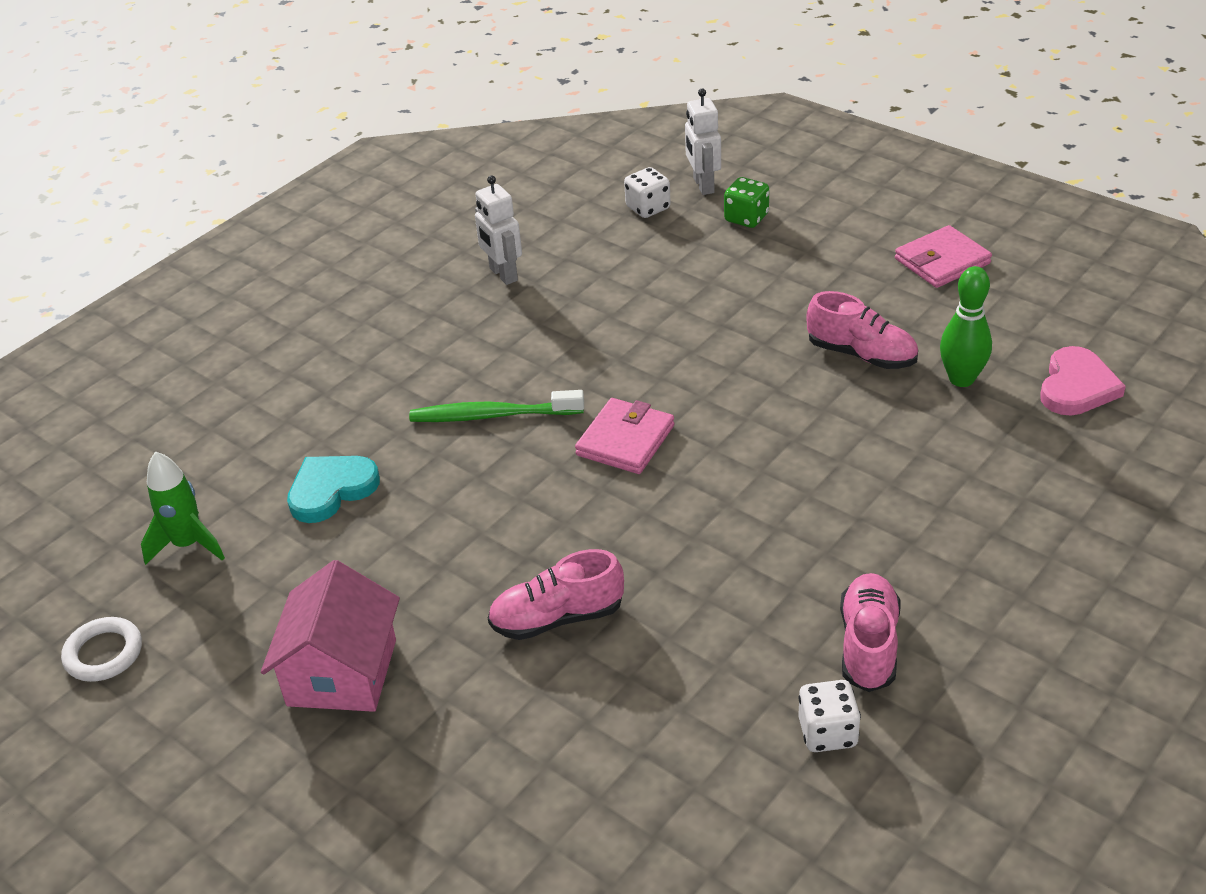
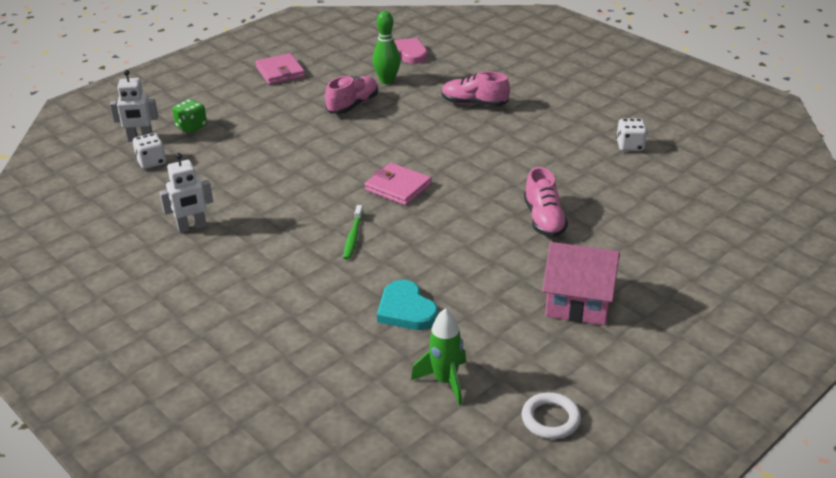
camera: 85 degrees left, 5 degrees down
(492, 415) = (353, 237): green toothbrush -> green toothbrush, size x0.66
(868, 645) = (575, 129): pink shoe -> pink shoe (474, 103)

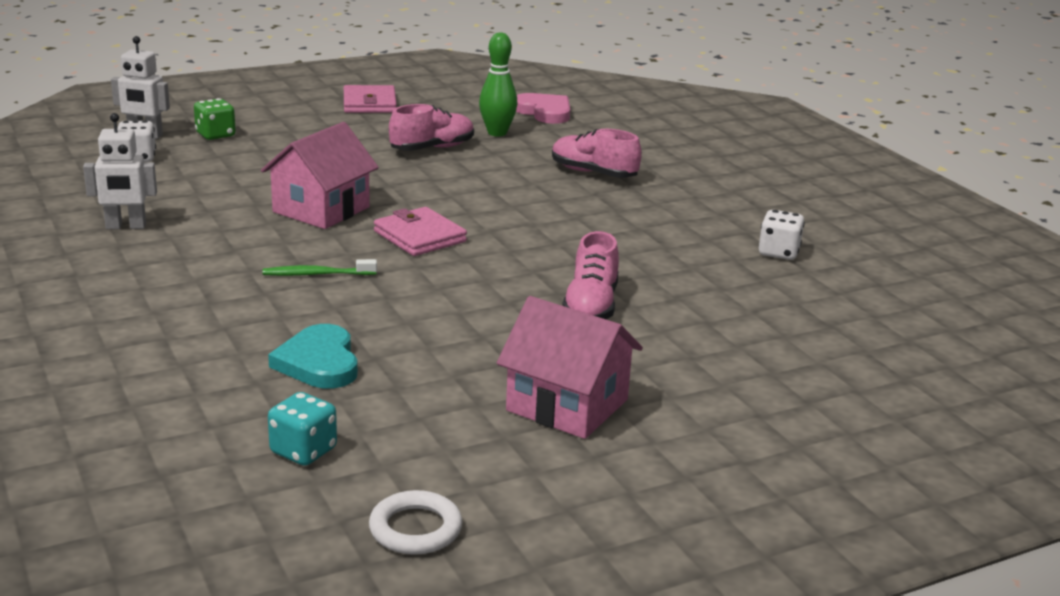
camera: 15 degrees right, 10 degrees down
(316, 179) = (321, 210): none -> pink house
(353, 237) = (317, 274): green toothbrush -> green toothbrush turned 60 degrees clockwise
(445, 381) = (303, 451): green rocket -> turquoise dice

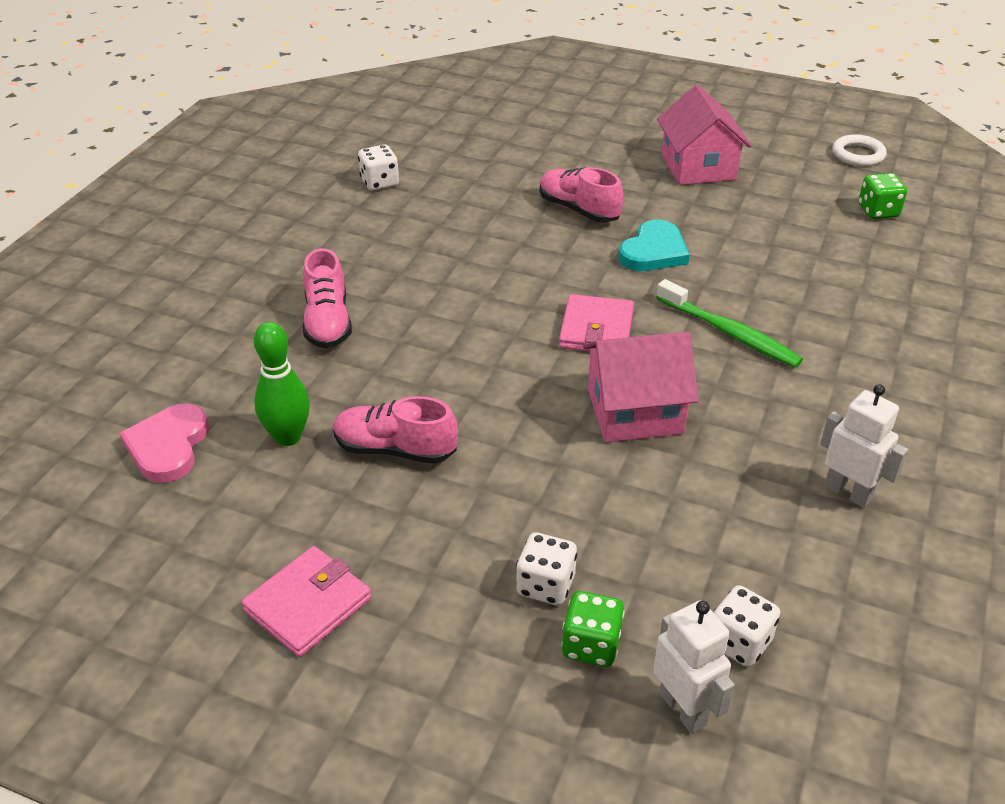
camera: 130 degrees left, 15 degrees up
(266, 141) = (545, 585): none -> white dice
(303, 451) = (878, 211): turquoise dice -> green dice
(317, 274) = (729, 333): green toothbrush -> green toothbrush, size x1.53
(319, 362) = (811, 258): turquoise heart -> turquoise heart (654, 251)
(591, 306) = (578, 210): pink shoe -> pink shoe turned 105 degrees counterclockwise

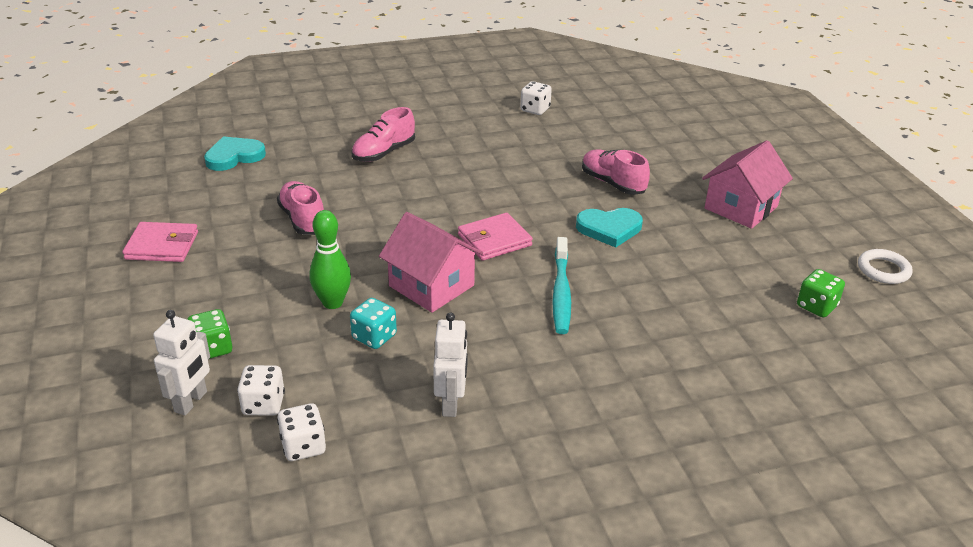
camera: 50 degrees right, 5 degrees down
(168, 446) = (234, 156): pink heart -> turquoise heart
(288, 437) = (277, 184): green bowling pin -> green bowling pin (332, 302)
(545, 585) = (245, 314): white dice -> white dice (303, 446)
(578, 210) = (612, 183): pink shoe -> pink shoe turned 45 degrees counterclockwise
(689, 496) = (374, 337): none -> turquoise dice
(729, 333) = (561, 292): green toothbrush -> turquoise toothbrush

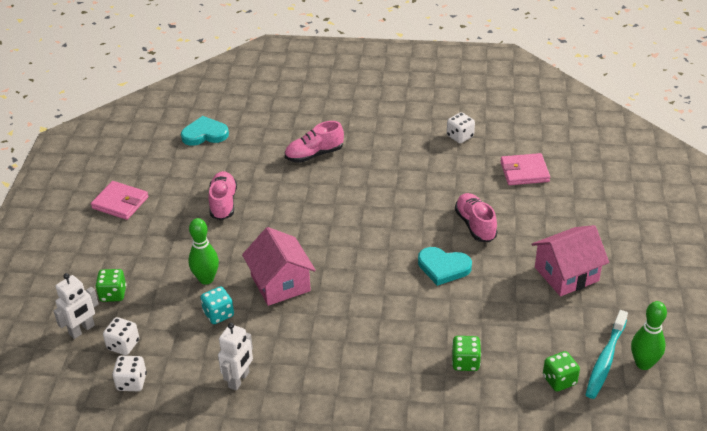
camera: 25 degrees right, 5 degrees up
(494, 240) = (349, 255): pink wallet -> pink wallet (524, 172)
(561, 292) = (369, 314): turquoise toothbrush -> turquoise toothbrush (605, 360)
(705, 314) = (465, 362): none -> green dice
(883, 270) = (643, 364): white ring -> green bowling pin

